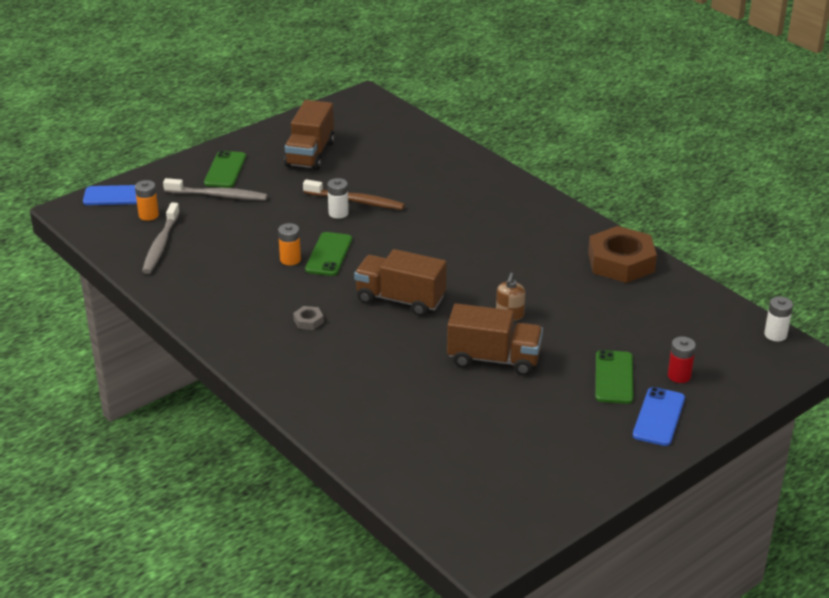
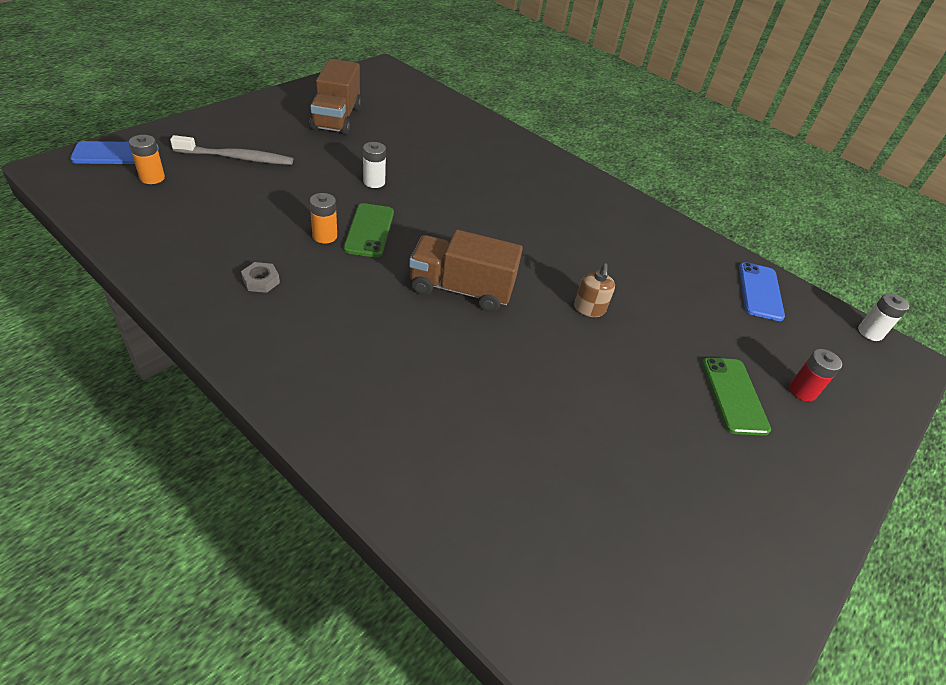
camera: 15 degrees left, 10 degrees up
(161, 244) = (165, 214): grey toothbrush -> none
(225, 170) = (245, 130): green phone -> none
(308, 321) = (354, 320): grey nut -> grey nut (261, 281)
(356, 201) = (391, 169): brown toothbrush -> none
(494, 359) = (589, 372): brown truck -> none
(621, 262) = (681, 244): brown nut -> none
(659, 417) = (808, 455): blue phone -> blue phone (760, 291)

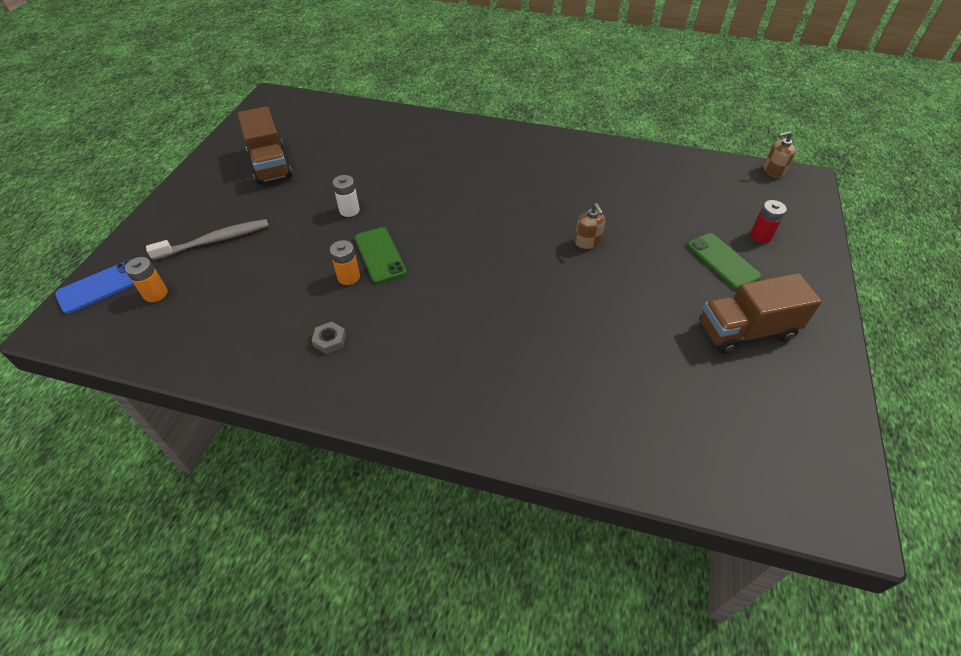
camera: 20 degrees left, 5 degrees up
(461, 289) = (487, 271): brown truck -> brown truck (746, 331)
(760, 291) = (688, 172): blue phone -> none
(870, 332) = (773, 171): white battery -> brown soap dispenser

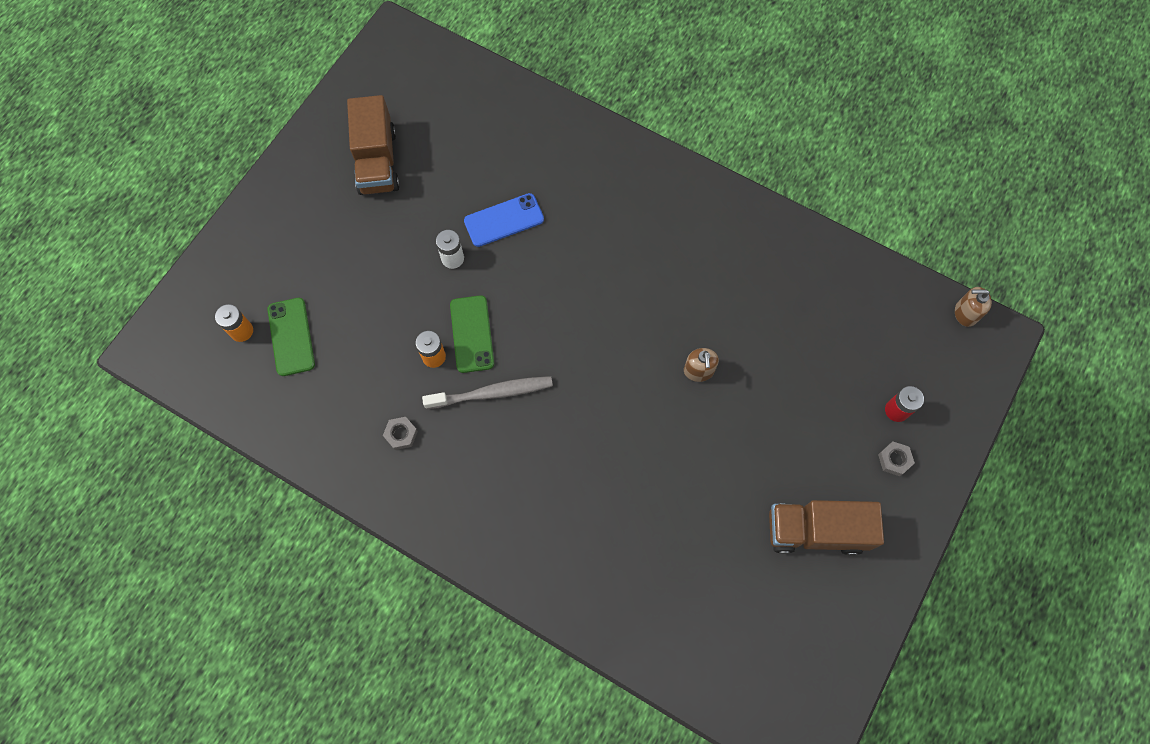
camera: 15 degrees right, 20 degrees up
(101, 287) = (189, 308): blue phone -> blue phone (504, 220)
(215, 240) = (305, 270): grey toothbrush -> grey toothbrush (492, 393)
(723, 261) = (836, 435): green phone -> green phone (291, 337)
(779, 267) = (894, 459): none -> grey nut

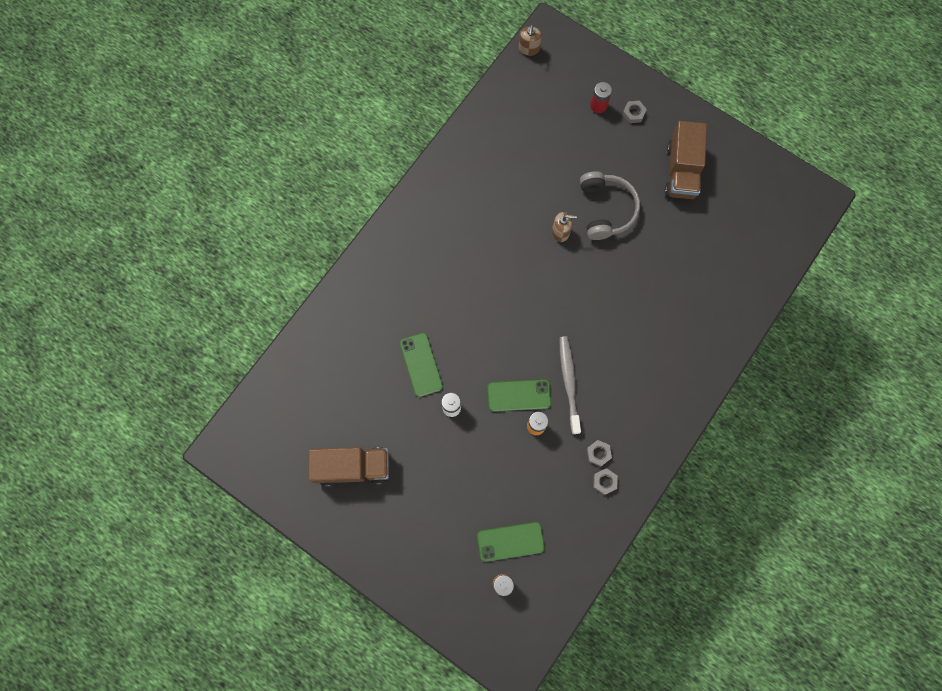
camera: 85 degrees left, 5 degrees up
(365, 444) = (604, 482): none -> grey nut
(504, 220) = (421, 364): blue phone -> green phone
(740, 428) = (606, 209): none -> grey headphones

